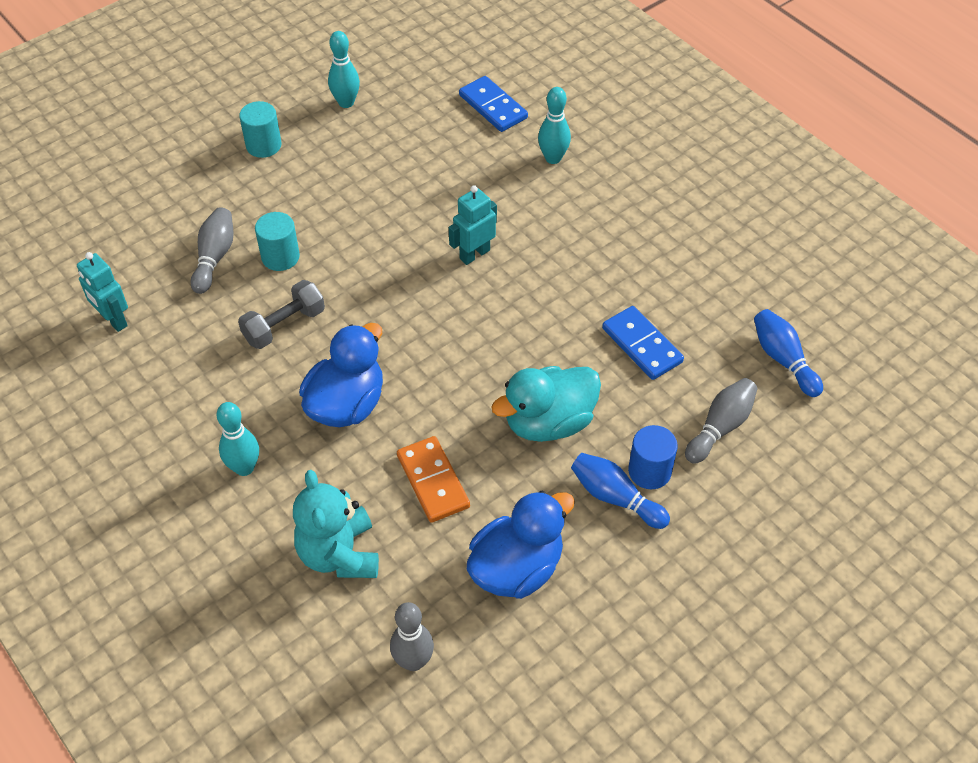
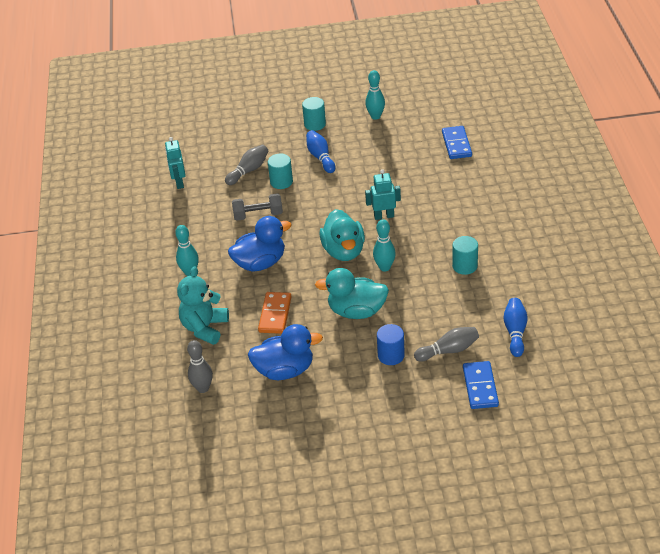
camera: 35 degrees right, 10 degrees down
(458, 333) = (344, 251): none -> turquoise duck
(553, 158) = (469, 182): turquoise bowling pin -> turquoise bowling pin (384, 267)
(615, 497) = (362, 360): blue bowling pin -> blue bowling pin (320, 157)
(641, 345) = (439, 294): blue domino -> blue domino (480, 387)
(643, 287) = (464, 266): none -> turquoise cylinder

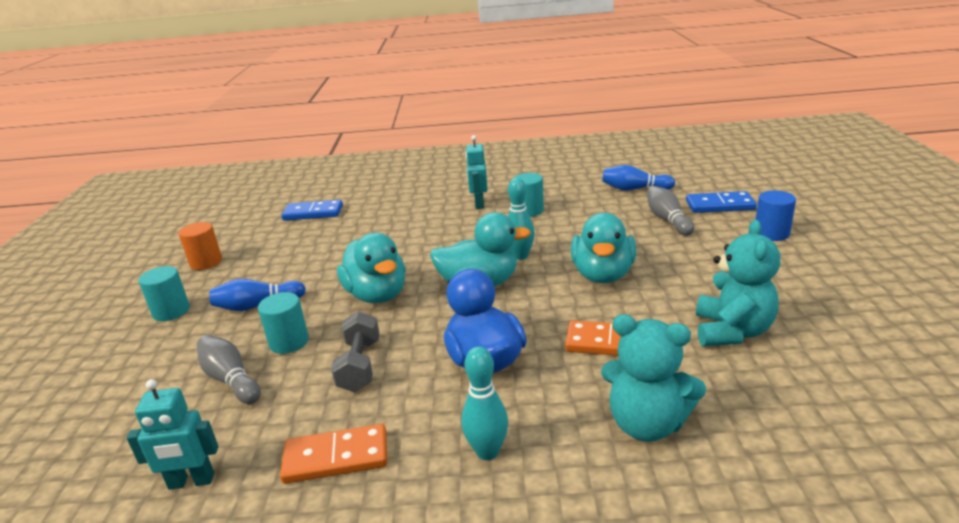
camera: 85 degrees left, 15 degrees down
(190, 223) = (336, 457): none -> orange domino
(203, 388) = (804, 421): grey bowling pin -> none
(285, 370) = (732, 331): blue duck -> turquoise teddy bear
(331, 206) = (377, 295): none -> turquoise duck
(375, 116) = (206, 262): turquoise bowling pin -> orange cylinder
(384, 216) = (419, 256): turquoise robot -> turquoise robot (479, 203)
(391, 355) = (682, 252): blue cylinder -> blue cylinder (771, 233)

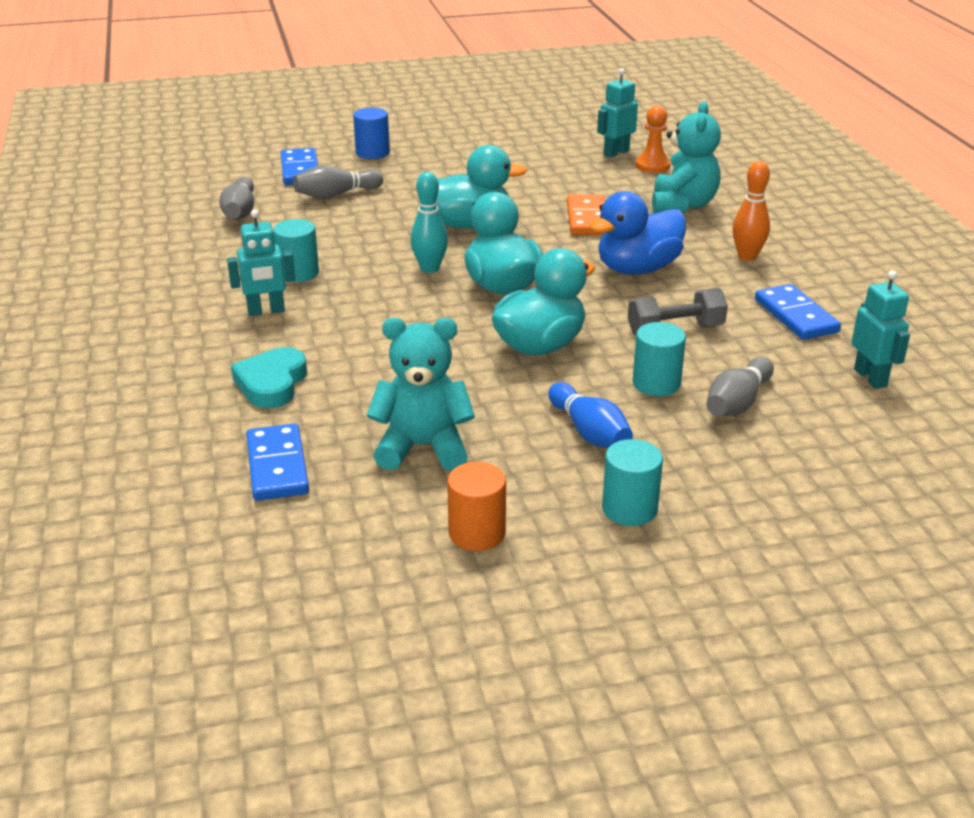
camera: 105 degrees left, 5 degrees up
(336, 457) = (796, 316): orange domino -> blue domino
(393, 208) = (272, 383): none -> turquoise heart
(487, 452) = (747, 256): turquoise bowling pin -> orange bowling pin
(634, 189) = (240, 211): blue bowling pin -> grey bowling pin
(732, 331) = (553, 175): turquoise teddy bear -> turquoise teddy bear (423, 447)
(786, 419) = (652, 166): none -> orange pawn
(828, 391) = (616, 152): none -> turquoise robot

